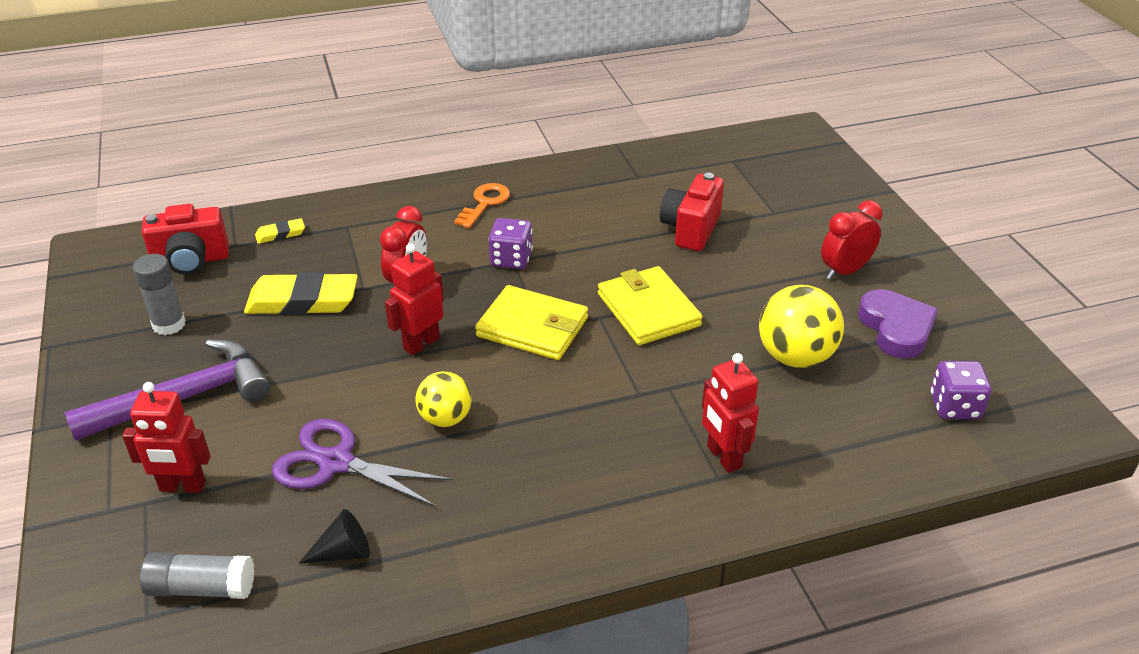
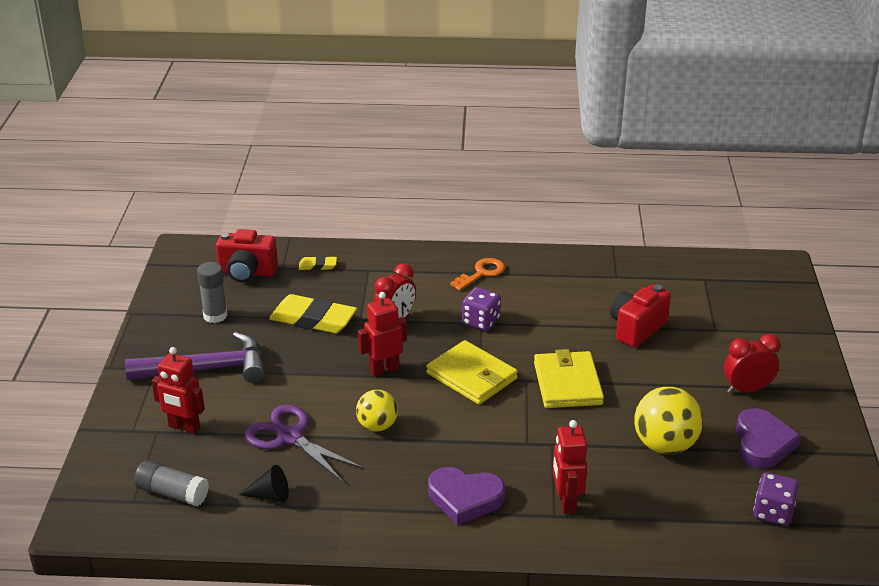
camera: 20 degrees right, 5 degrees down
(600, 486) = (465, 498): none -> purple heart

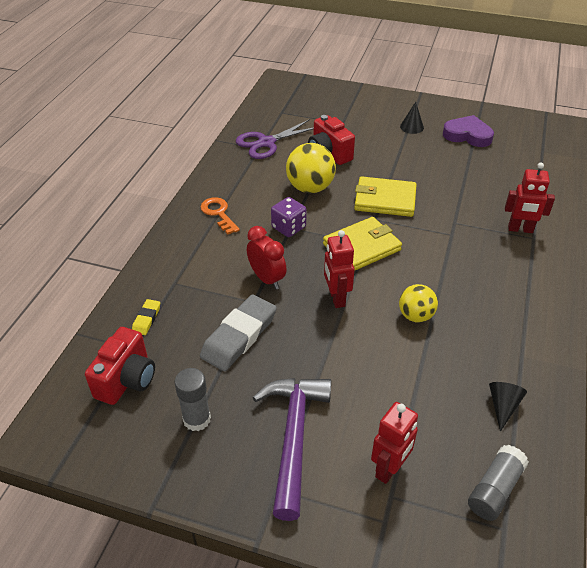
camera: 75 degrees left, 10 degrees up
(289, 437) = (420, 380): purple scissors -> purple scissors (266, 143)
(313, 319) = (239, 336): yellow eraser -> grey eraser
(465, 498) = (513, 280): purple heart -> none
(665, 445) = (463, 173): yellow ball -> yellow ball (310, 188)
(747, 389) = (412, 127): red clock -> black cone
(773, 512) = (533, 148): purple dice -> none

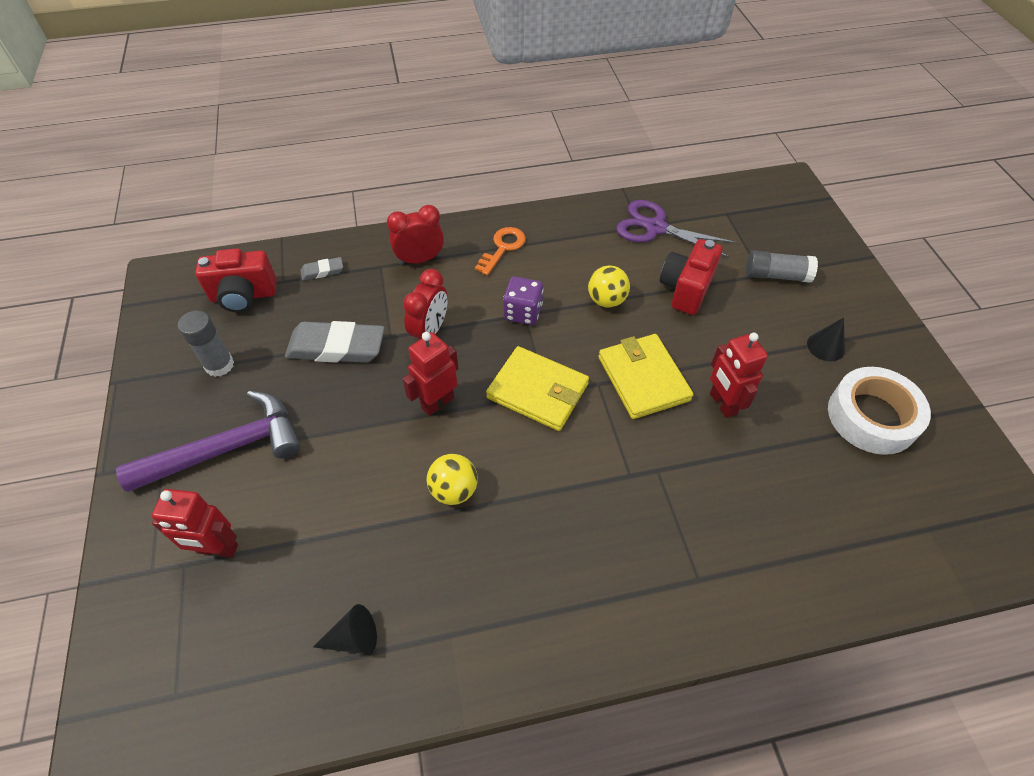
camera: 60 degrees right, 10 degrees up
(146, 319) = (322, 271): yellow eraser -> grey eraser
(189, 259) = (420, 260): none -> red clock
(310, 188) = (606, 300): yellow ball -> yellow ball, size x0.63
(467, 135) = (872, 417): purple heart -> white tape
(494, 489) = (225, 667): grey glue stick -> grey glue stick (776, 275)
(520, 229) = (704, 556): red robot -> red robot (722, 404)

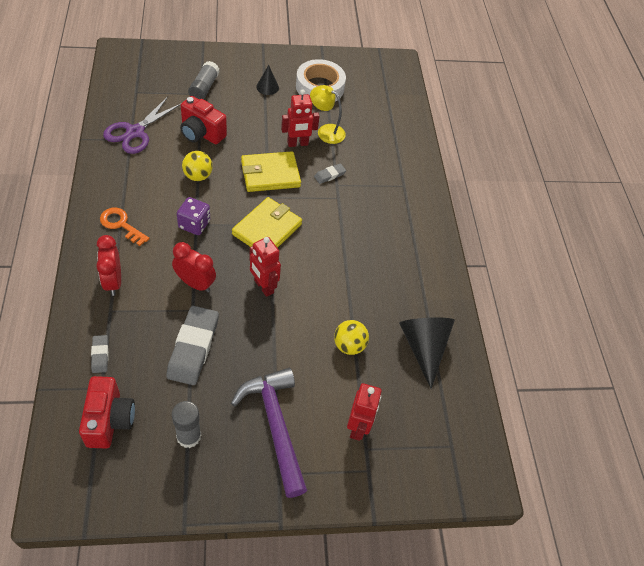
camera: 90 degrees left, 0 degrees up
(353, 638) = (423, 348): black cone -> black cone, size x1.86
(454, 490) = (334, 286): yellow ball -> yellow ball (349, 345)
(674, 457) = (329, 175): none -> grey eraser
(771, 439) = (326, 131): none -> yellow lamp

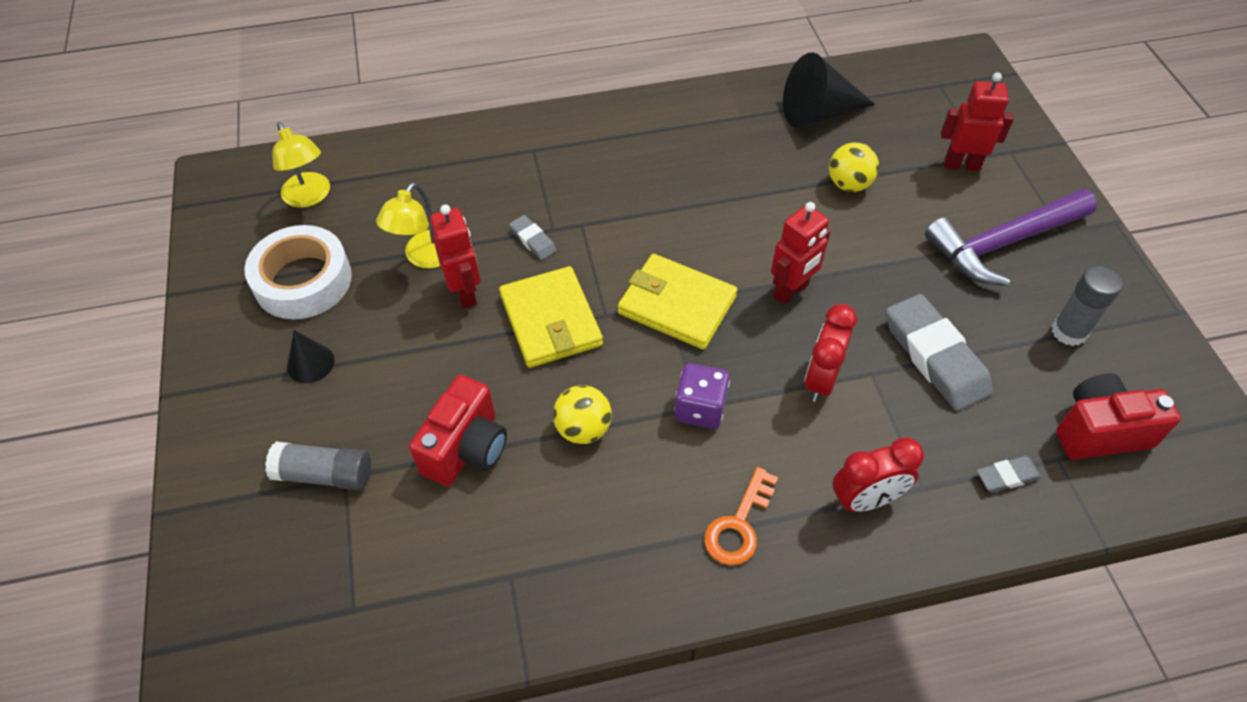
camera: 90 degrees left, 0 degrees up
(135, 132) = (485, 572): purple scissors -> none
(193, 347) = (935, 356): grey eraser -> grey eraser turned 60 degrees clockwise
(378, 92) = (310, 197): none -> yellow lamp

